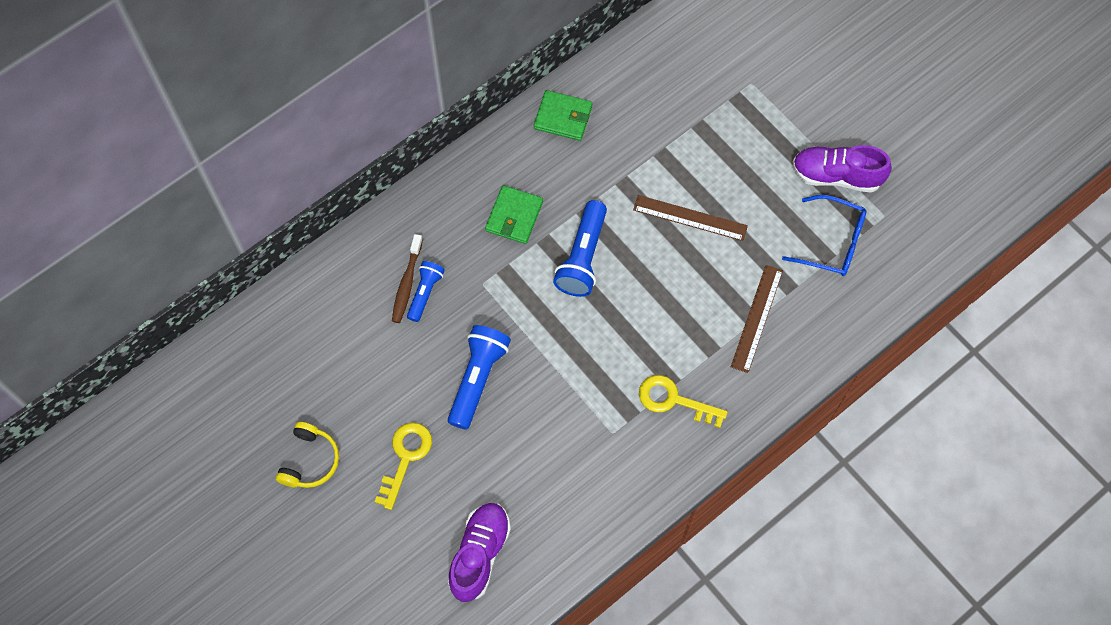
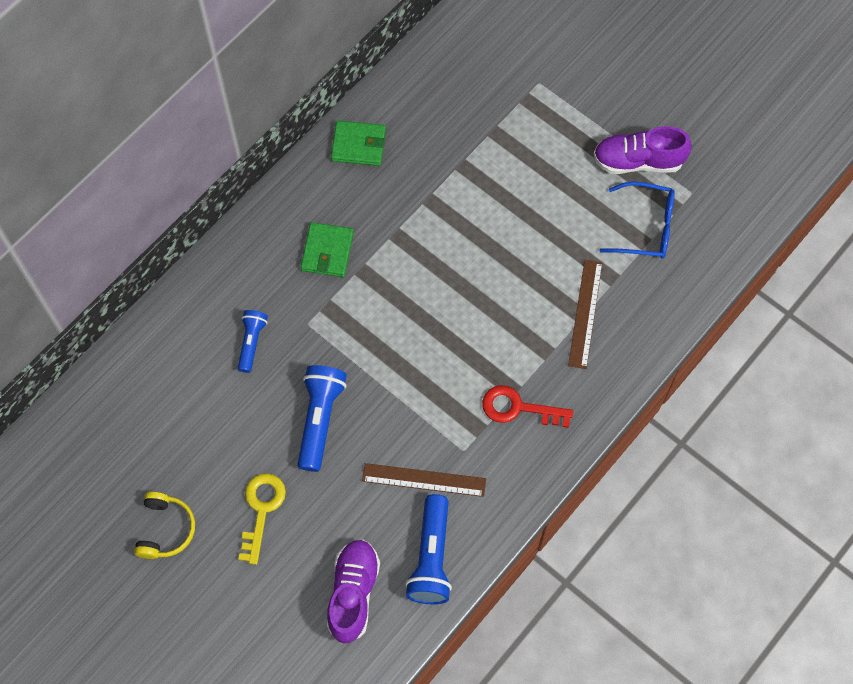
camera: 10 degrees left, 0 degrees up
(407, 283) = (231, 336): brown toothbrush -> none
(582, 257) = (403, 281): blue flashlight -> blue flashlight (431, 558)
(674, 400) = (518, 408): yellow key -> red key
(690, 218) = (502, 225): brown ruler -> brown ruler (424, 480)

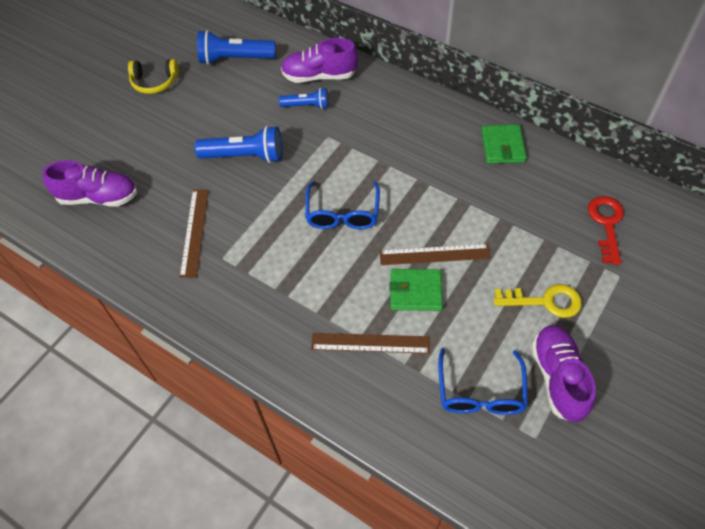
camera: 85 degrees right, 10 degrees down
(203, 323) = (319, 76): none -> purple shoe
(261, 510) = (168, 132): yellow key -> yellow key (545, 301)
(327, 251) = (395, 140): green wallet -> green wallet (415, 292)
(424, 320) = (342, 214): none -> blue glasses
(431, 558) = (125, 246): blue flashlight -> blue flashlight (234, 59)
(491, 238) = (434, 254): none -> brown ruler
(518, 408) = (265, 296): red key -> red key (606, 224)

